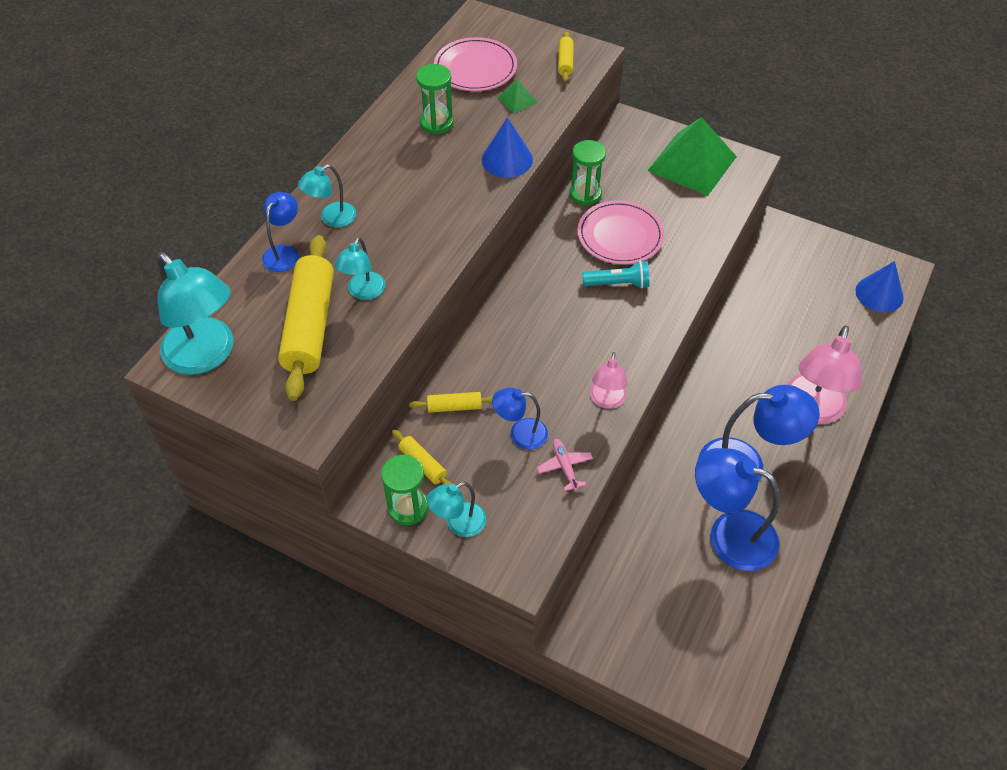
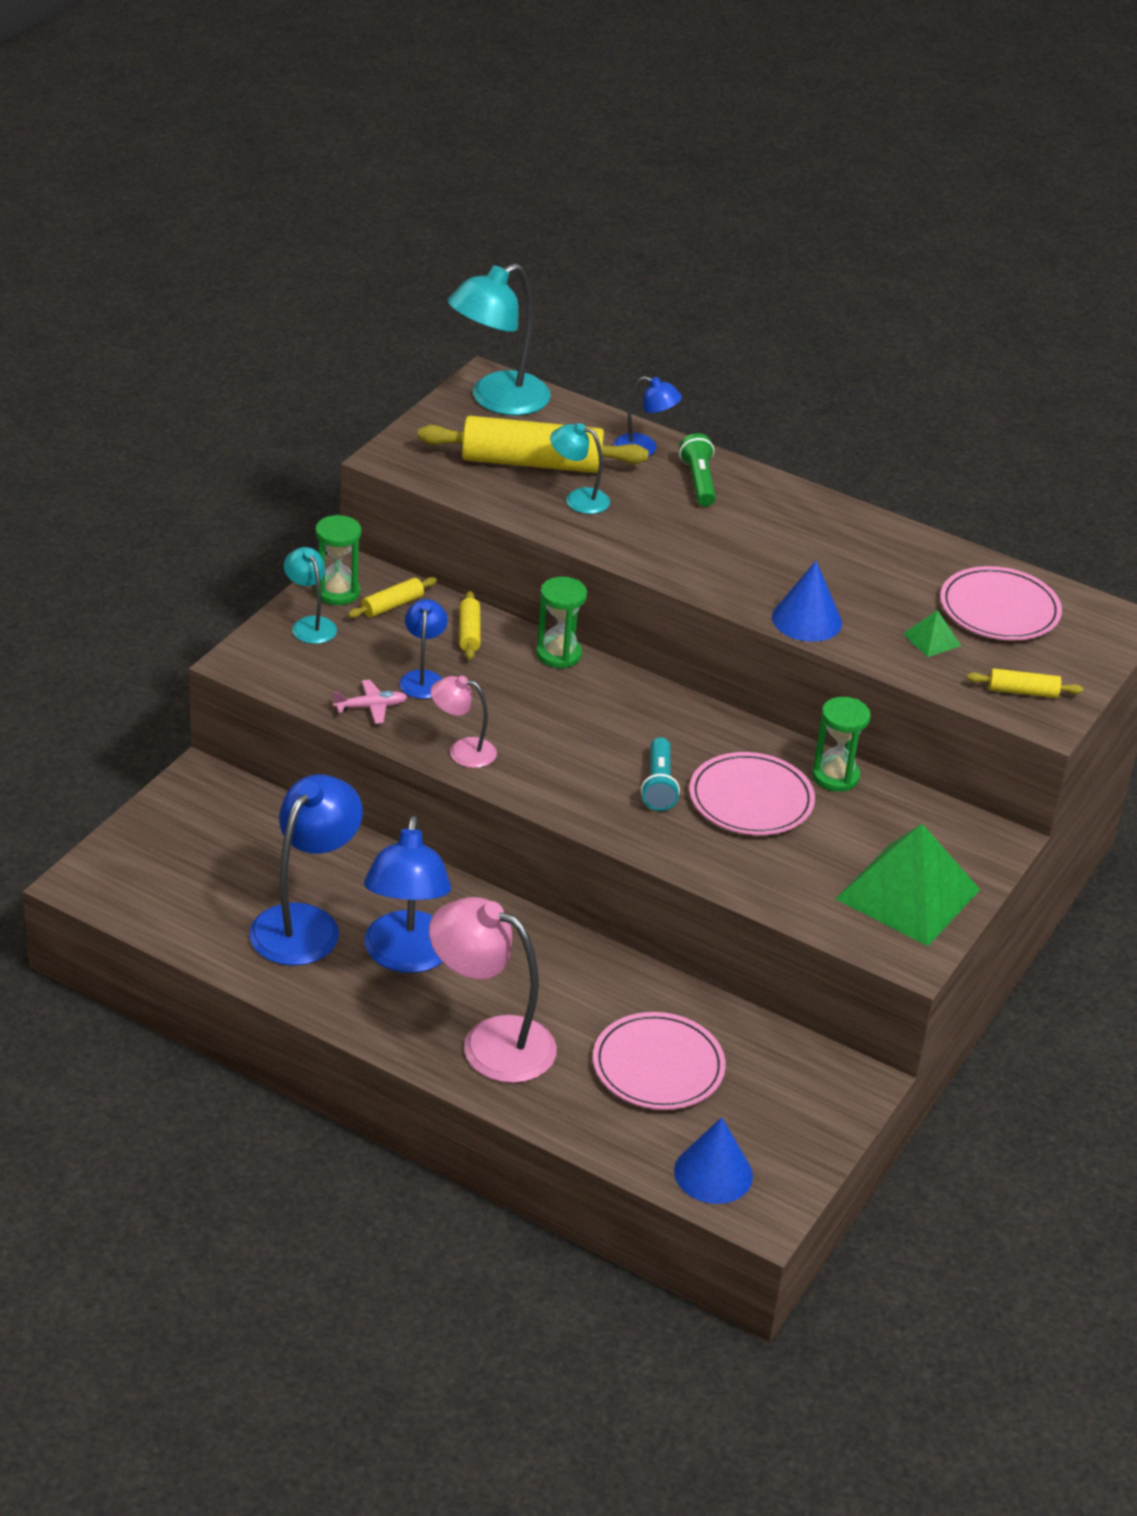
camera: 90 degrees right, 15 degrees down
(331, 218) = (699, 482): turquoise lamp -> green flashlight
(436, 123) = (878, 568): green hourglass -> green hourglass (558, 654)
(801, 321) = (658, 1066): none -> pink plate

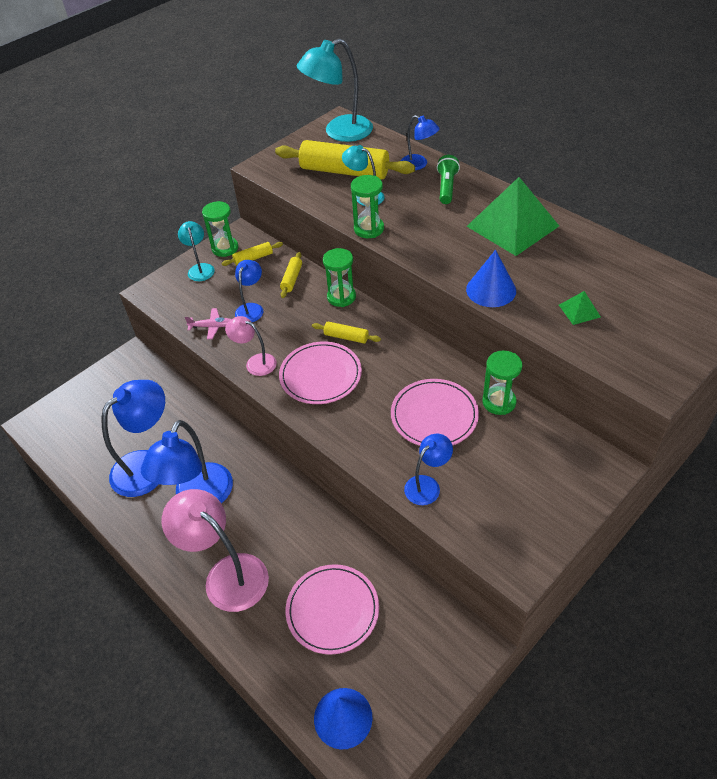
camera: 20 degrees right, 10 degrees up
(603, 546) = (369, 229): none -> green hourglass
(658, 785) = (374, 399): turquoise flashlight -> none
(768, 880) = (427, 485): none -> blue lamp
(907, 894) = (528, 509): green pyramid -> green pyramid (512, 226)
(999, 609) = (636, 289): pink plate -> pink plate (320, 375)
(1023, 691) = (642, 359): yellow rolling pin -> yellow rolling pin (346, 337)

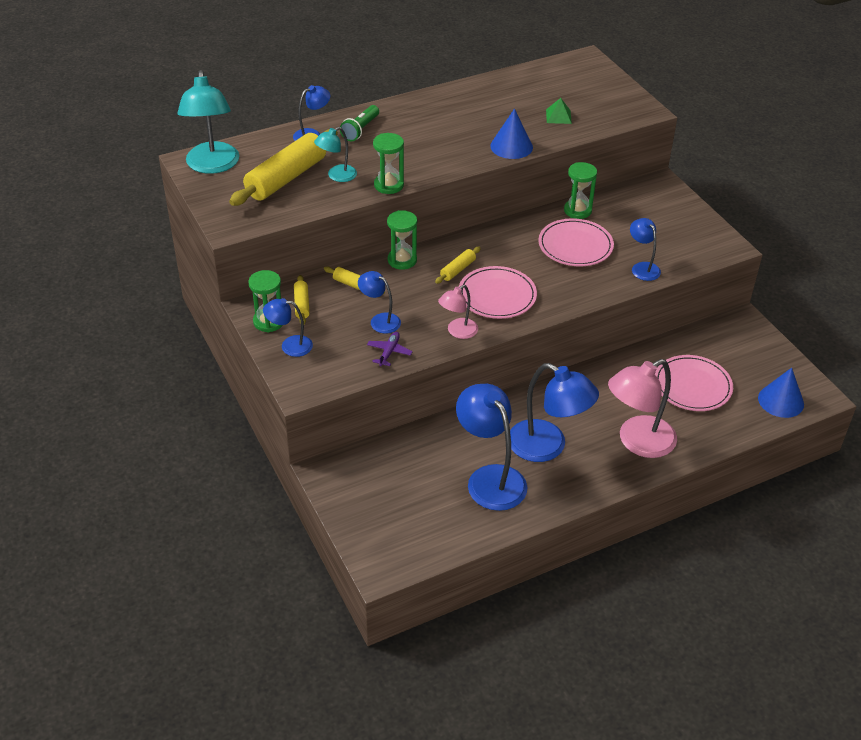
camera: 75 degrees left, 5 degrees down
(200, 268) = (290, 345): turquoise lamp -> blue lamp
(212, 326) = (389, 352): pink plane -> purple plane
(447, 187) = (360, 130): green flashlight -> green flashlight turned 90 degrees counterclockwise
(512, 226) = (440, 114): green pyramid -> none

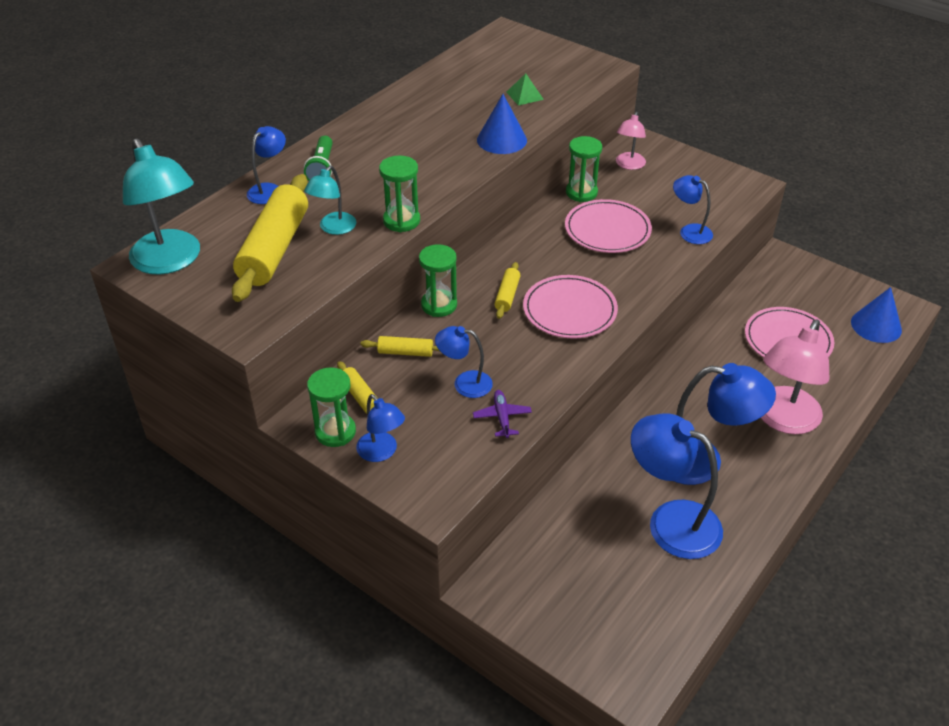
camera: 25 degrees left, 0 degrees up
(290, 345) = (381, 452): blue lamp -> blue lamp turned 105 degrees counterclockwise
(457, 332) = (559, 366): pink lamp -> pink lamp (629, 165)

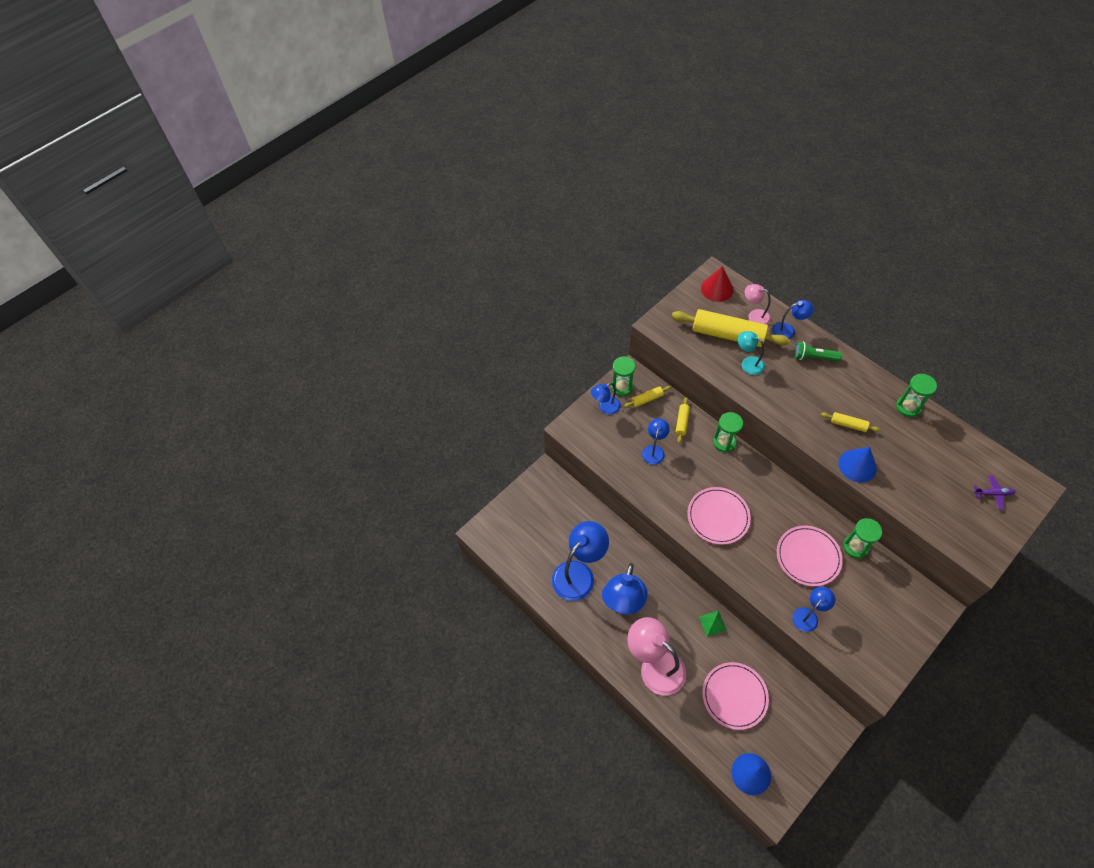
camera: 100 degrees right, 15 degrees up
(171, 261) = (717, 289): turquoise lamp -> red cone
(269, 190) = (788, 330): blue lamp -> blue lamp turned 45 degrees counterclockwise
(401, 221) = (756, 399): green hourglass -> green hourglass (908, 407)
(502, 417) = (625, 466): purple plane -> purple plane (993, 493)
(507, 295) = (733, 481): yellow rolling pin -> yellow rolling pin (848, 424)
(525, 95) = (925, 489): green pyramid -> green pyramid (712, 623)
(629, 165) = (898, 590): pink lamp -> pink lamp (754, 316)

